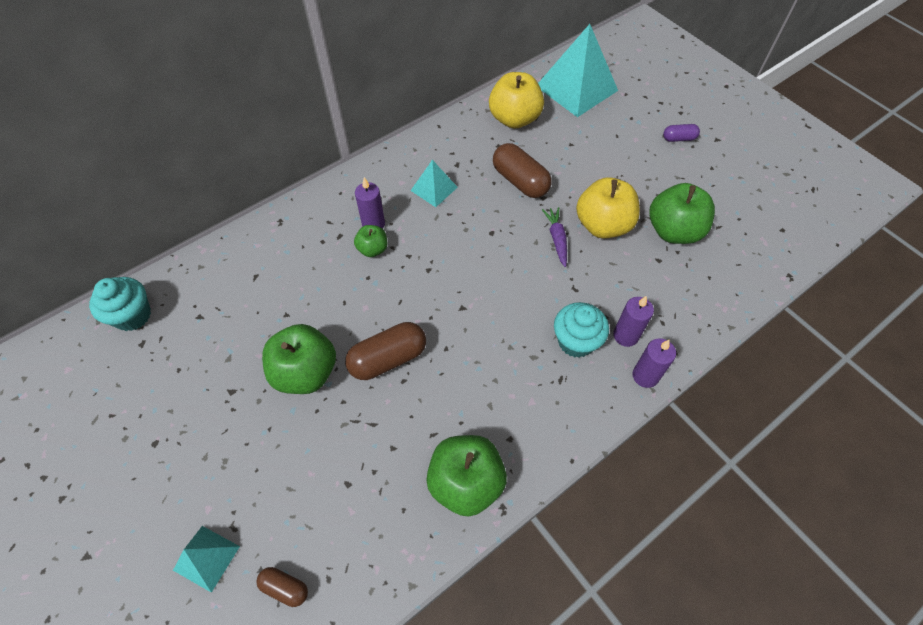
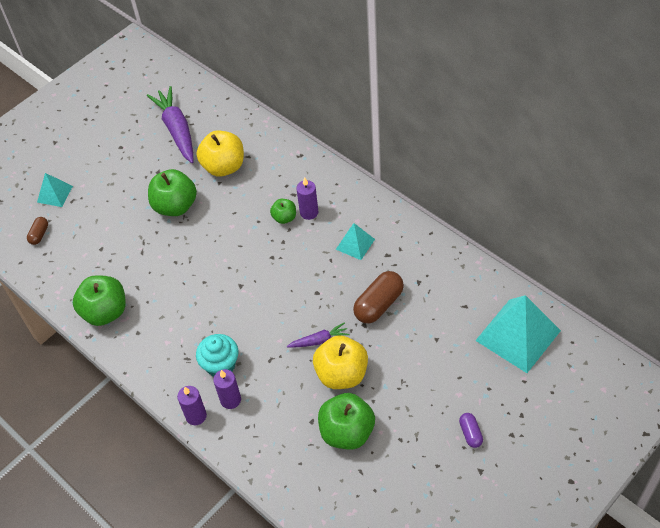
camera: 85 degrees right, 5 degrees down
(133, 315) = (206, 104): turquoise cupcake -> none
(162, 359) = (177, 130): none -> purple carrot
(388, 359) = (191, 249): brown capsule -> none
(514, 119) = (457, 289): yellow apple -> yellow apple (224, 167)

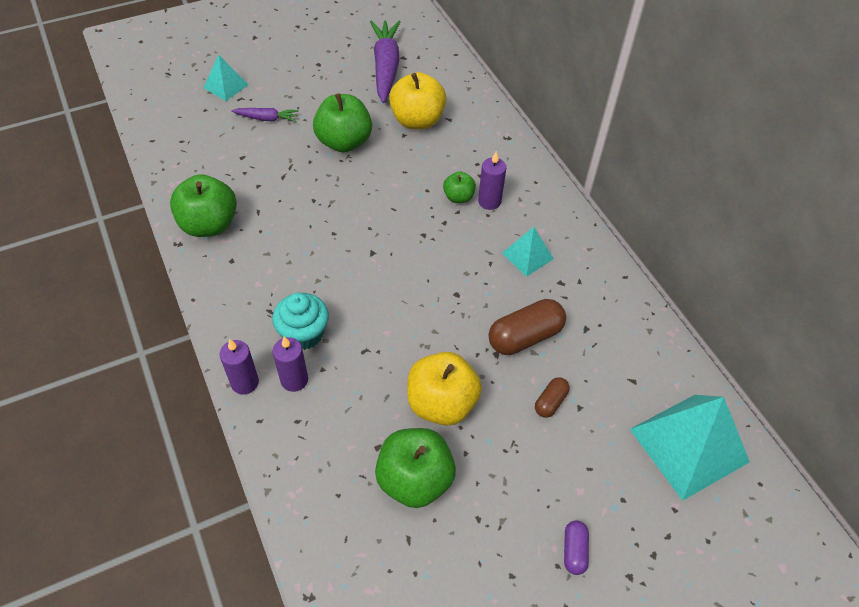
camera: 15 degrees right, 0 degrees up
(39, 234) = (187, 120): brown capsule -> brown capsule (550, 402)
(319, 340) = (433, 351): purple carrot -> purple carrot (266, 118)

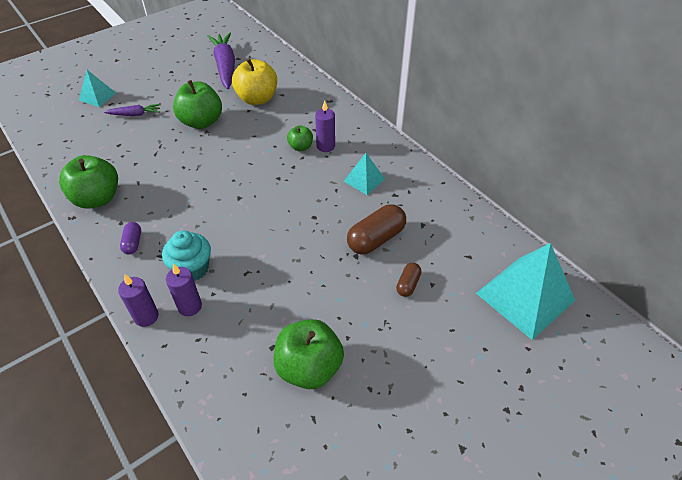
camera: 10 degrees left, 5 degrees down
(441, 403) = (319, 302): yellow apple -> none
(574, 551) = (456, 398): purple capsule -> purple capsule (133, 243)

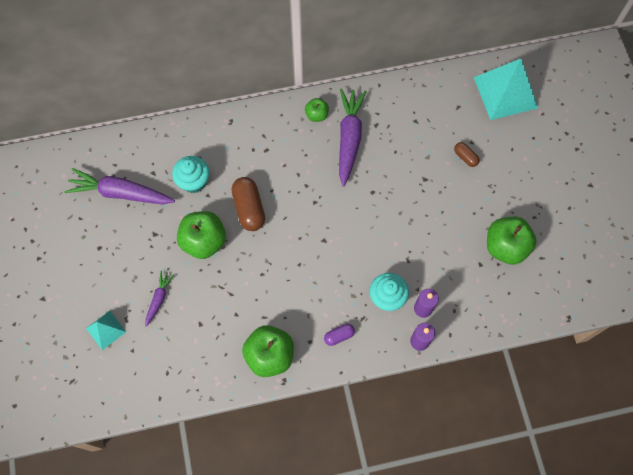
camera: 65 degrees left, 20 degrees up
(133, 243) = (339, 336): purple capsule -> purple capsule turned 45 degrees counterclockwise
(257, 99) = (194, 182): yellow apple -> turquoise cupcake
(300, 147) = (284, 170): green apple -> green apple (316, 115)
(325, 146) = (293, 150): purple candle -> none
(364, 180) = (349, 139): turquoise pyramid -> purple carrot
(376, 239) = (415, 158): brown capsule -> brown capsule (249, 208)

